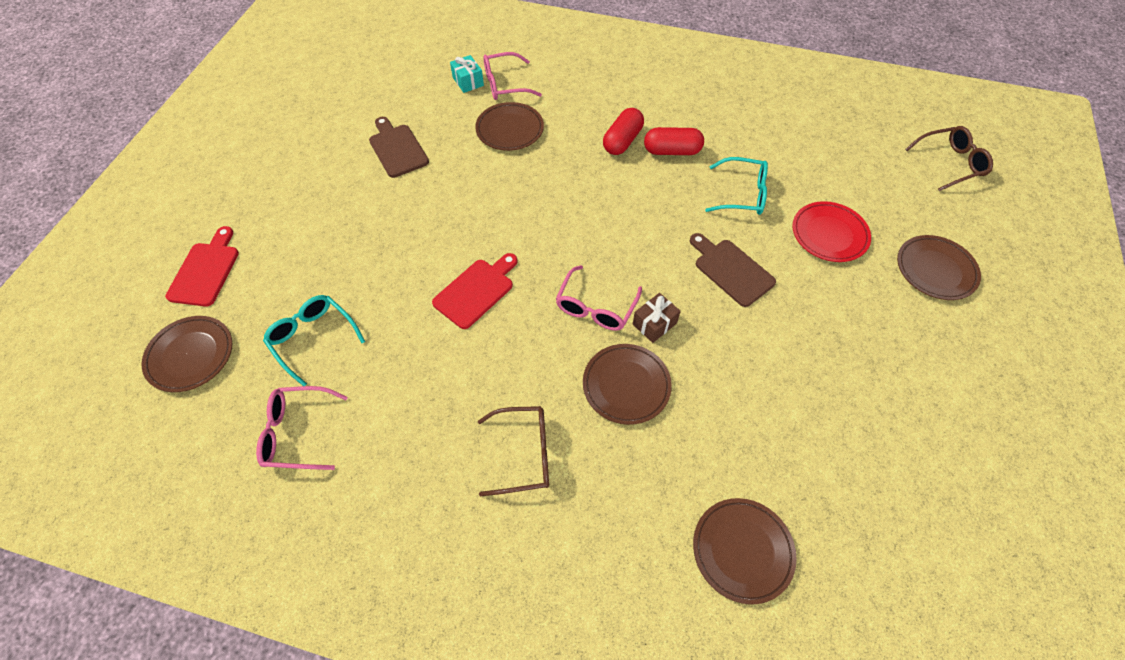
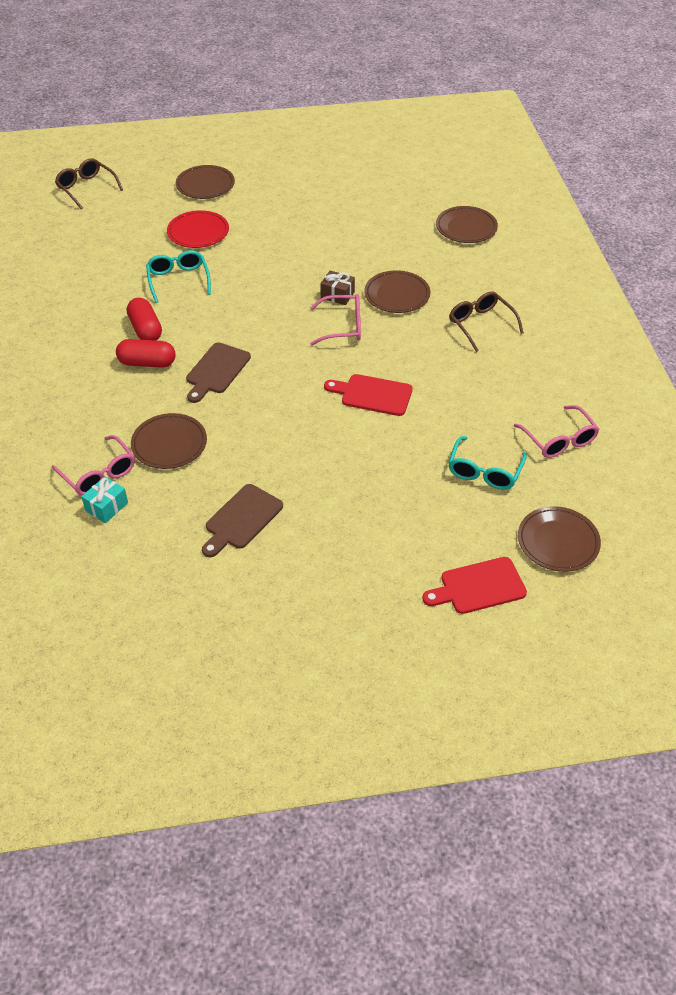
camera: 115 degrees left, 10 degrees down
(731, 270) = (263, 271): brown cutting board -> brown cutting board (216, 371)

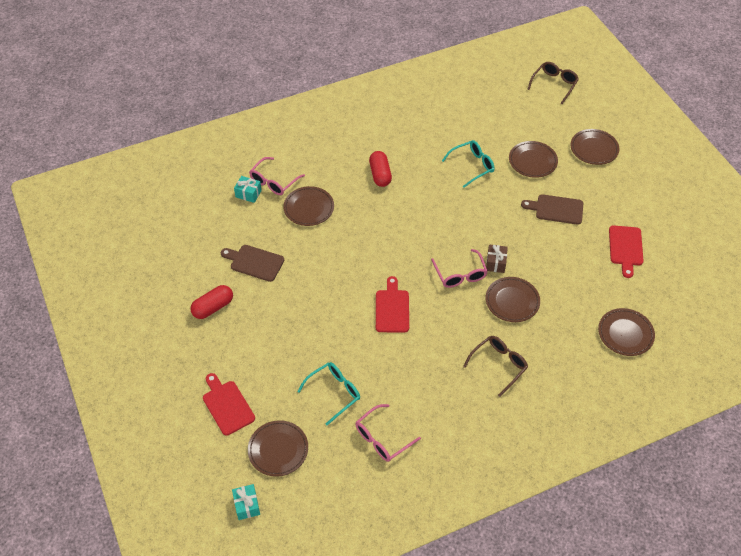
camera: 75 degrees right, 5 degrees up
(145, 330) = (412, 164): red capsule -> red capsule (213, 307)
(198, 232) = (532, 161): red plate -> brown plate
(216, 371) = (385, 213): brown cutting board -> brown cutting board (556, 209)
(356, 200) = (625, 248): none -> red cutting board
(484, 472) = (334, 393): turquoise glasses -> turquoise glasses turned 135 degrees clockwise
(635, 587) = (247, 505): none -> turquoise gift

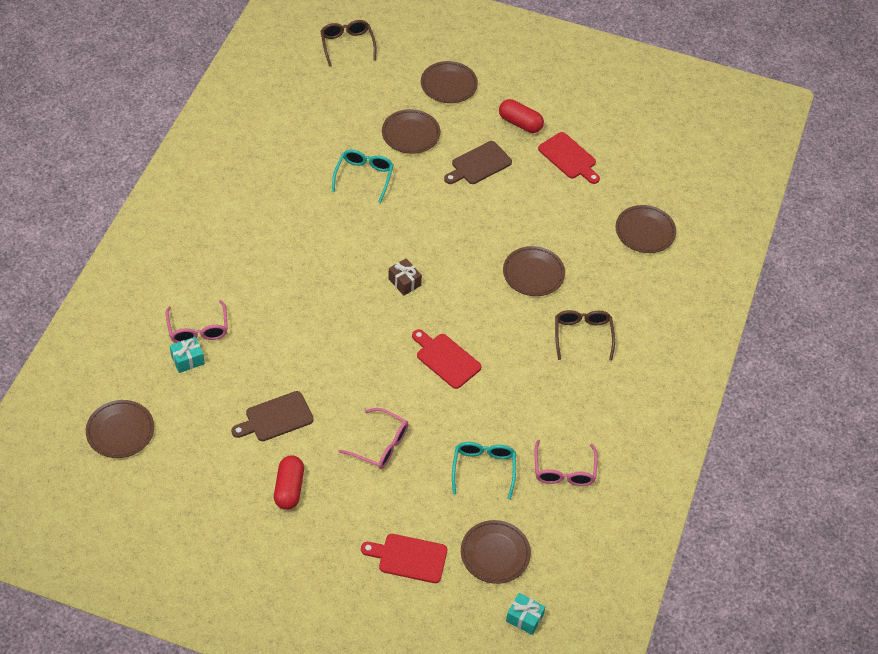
camera: 50 degrees left, 0 degrees up
(309, 208) = (263, 328): brown plate -> brown plate (120, 431)
(380, 175) = (291, 247): red capsule -> red capsule (520, 123)
(460, 275) = (467, 284): pink glasses -> pink glasses (380, 445)
(495, 263) = (483, 251): brown gift -> brown gift (404, 282)

